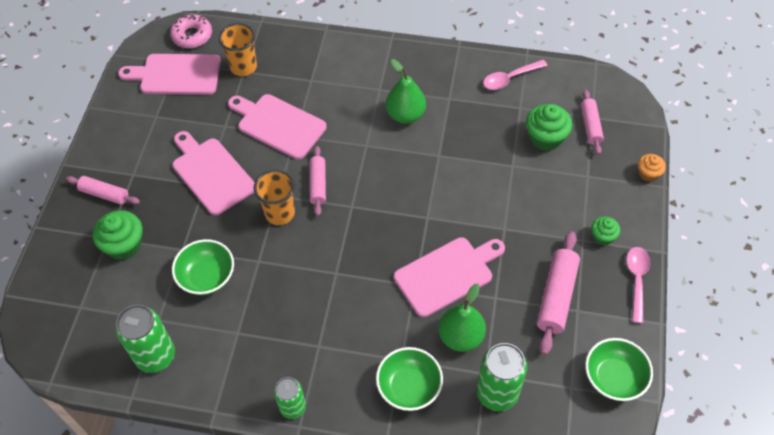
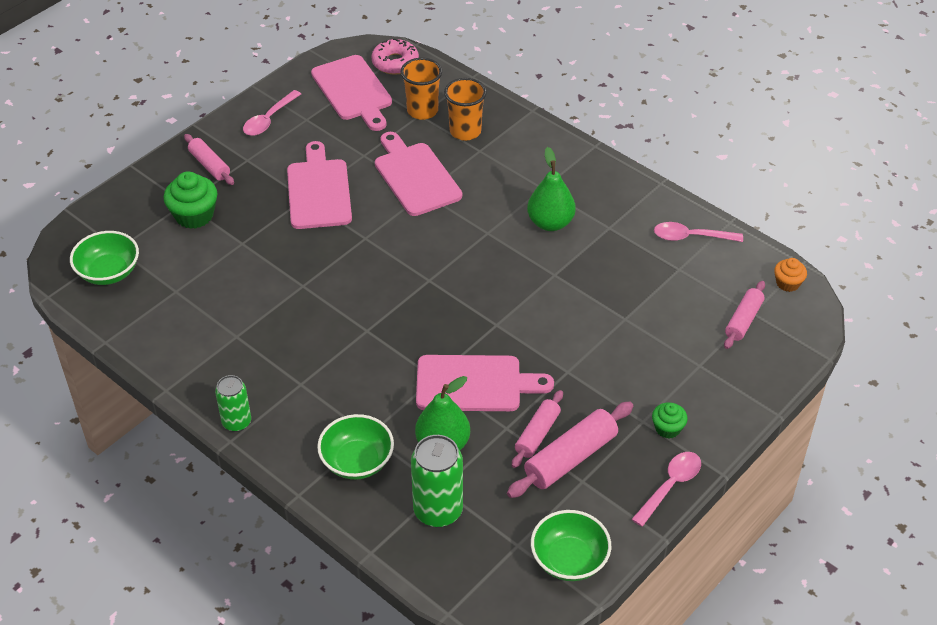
camera: 30 degrees right, 10 degrees down
(125, 131) = (269, 119): none -> pink spoon
(155, 356) = (151, 319): green can -> none
(176, 75) = (353, 91): pink cutting board -> pink cutting board turned 150 degrees counterclockwise
(207, 277) = (246, 276): green bowl -> green bowl (109, 272)
(280, 213) = (355, 254): orange cup -> orange cup (465, 131)
(318, 184) = (412, 246): pink rolling pin -> pink rolling pin (537, 434)
(545, 138) = (683, 309): green cupcake -> none
(648, 173) = (770, 394): orange cupcake -> orange cupcake (787, 283)

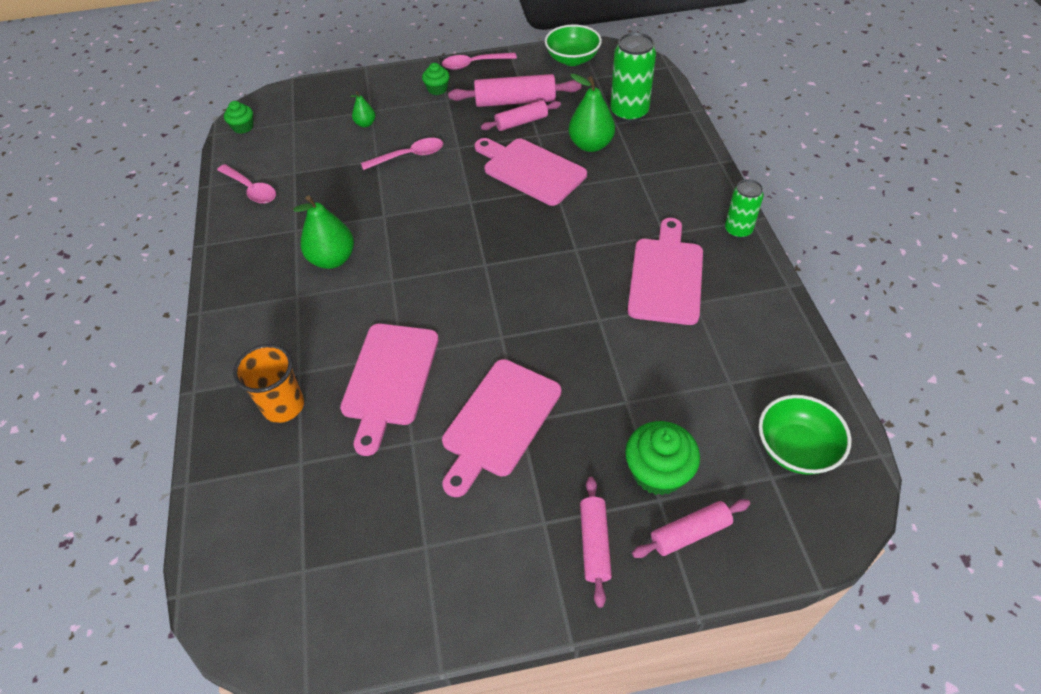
camera: 140 degrees left, 5 degrees up
(269, 119) = (469, 578): pink spoon -> pink spoon (409, 156)
(353, 91) = (330, 558): pink cutting board -> pink cutting board (666, 276)
(357, 461) = (661, 162): green bowl -> none
(395, 62) = (235, 576): pink donut -> none
(422, 111) = (291, 466): orange cup -> none
(684, 348) = (365, 124): none -> green pear
(743, 320) = (305, 121): pink rolling pin -> pink rolling pin (690, 533)
(787, 283) = (243, 127): orange cupcake -> green cupcake

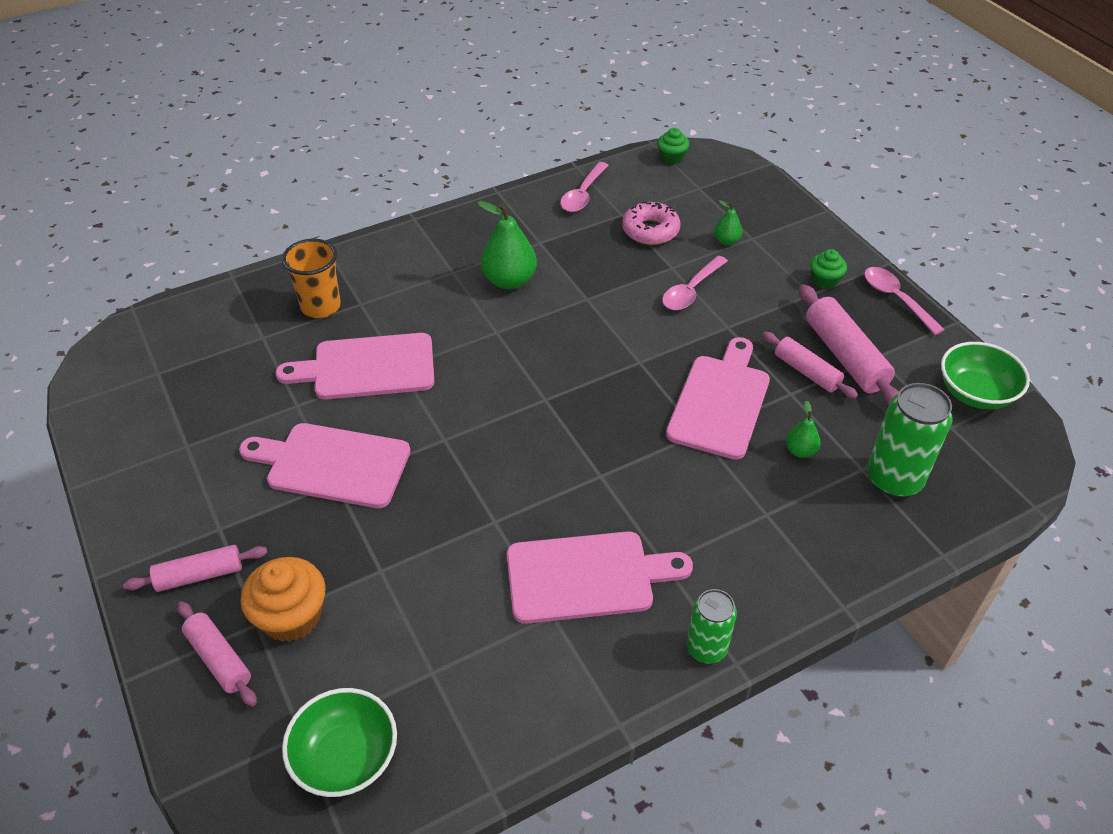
camera: 70 degrees right, 5 degrees down
(326, 161) = (650, 230): none -> pink donut
(409, 156) = (691, 291): pink spoon -> pink spoon turned 75 degrees clockwise
(590, 145) = (800, 451): green pear -> green pear, size x0.52
(658, 472) = (291, 616): green cupcake -> orange cupcake

